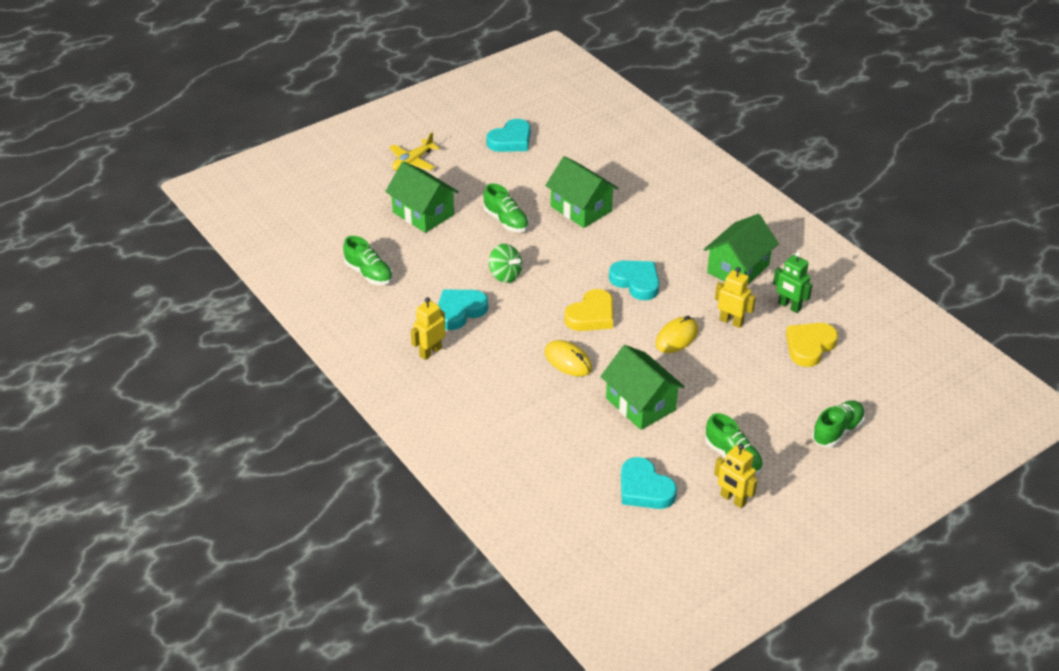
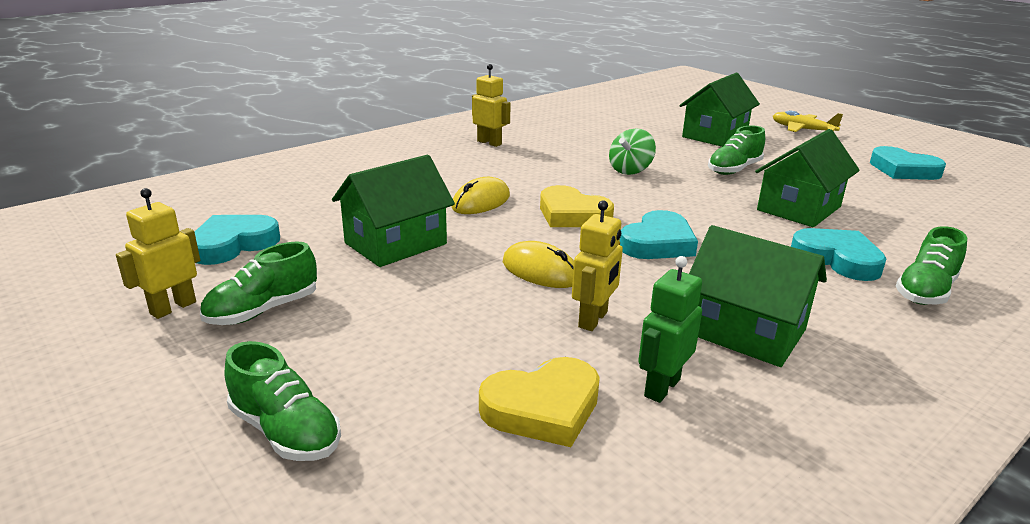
camera: 85 degrees right, 15 degrees down
(369, 273) = (602, 120): green shoe -> green shoe (925, 291)
(459, 311) = (557, 152): turquoise heart -> turquoise heart (837, 259)
(809, 346) = (543, 408): yellow heart -> yellow heart turned 120 degrees clockwise

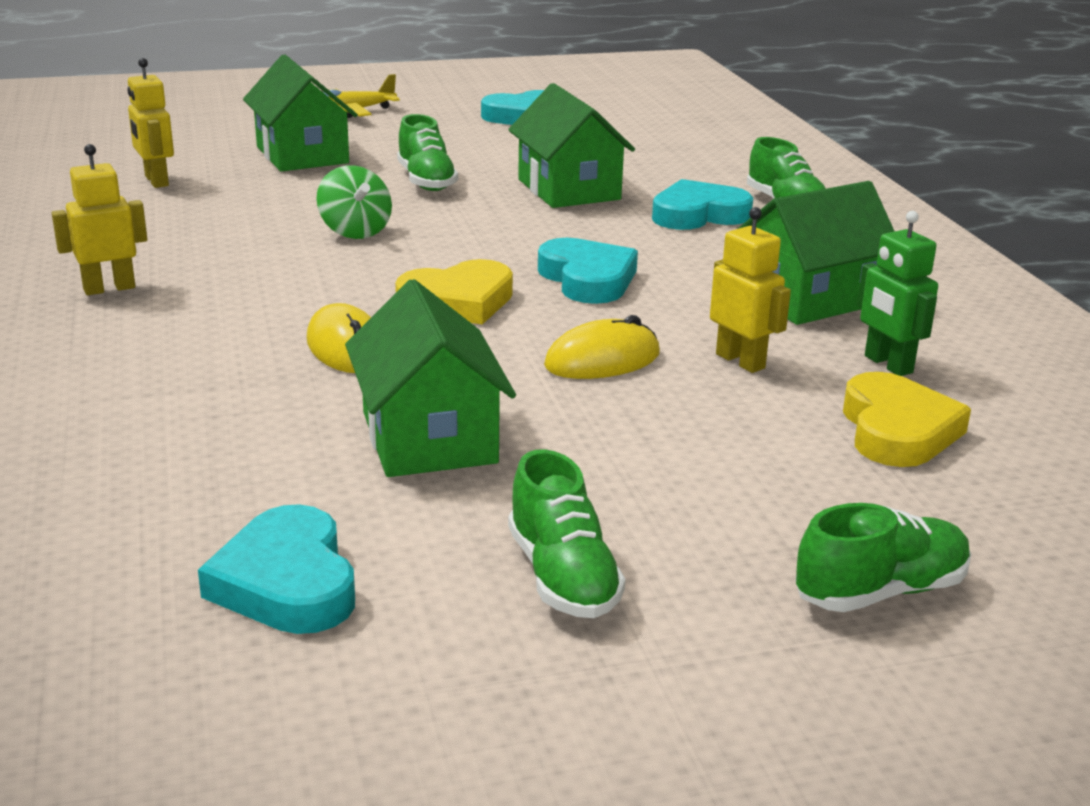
camera: 65 degrees left, 0 degrees up
(173, 308) = (490, 662): yellow robot -> yellow robot (156, 181)

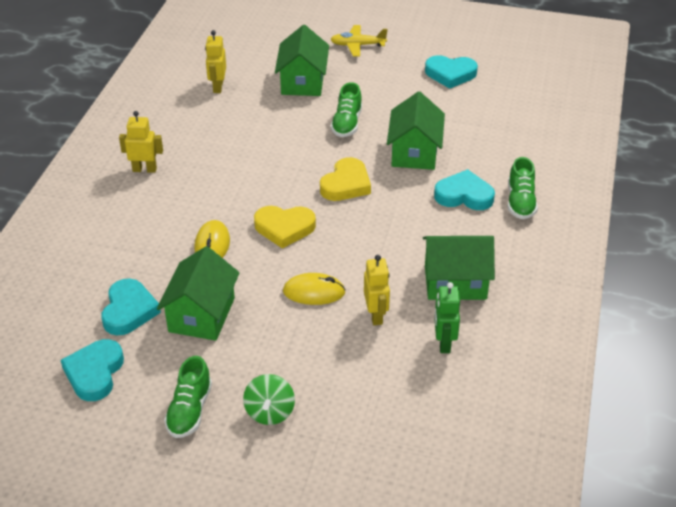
camera: 30 degrees right, 15 degrees up
(355, 231) = (279, 158): green spinning top -> green spinning top (270, 412)
(587, 279) = (358, 231): turquoise heart -> turquoise heart (129, 311)
(880, 592) = (300, 469): green shoe -> none
(897, 430) = (402, 386): yellow heart -> yellow heart (346, 184)

